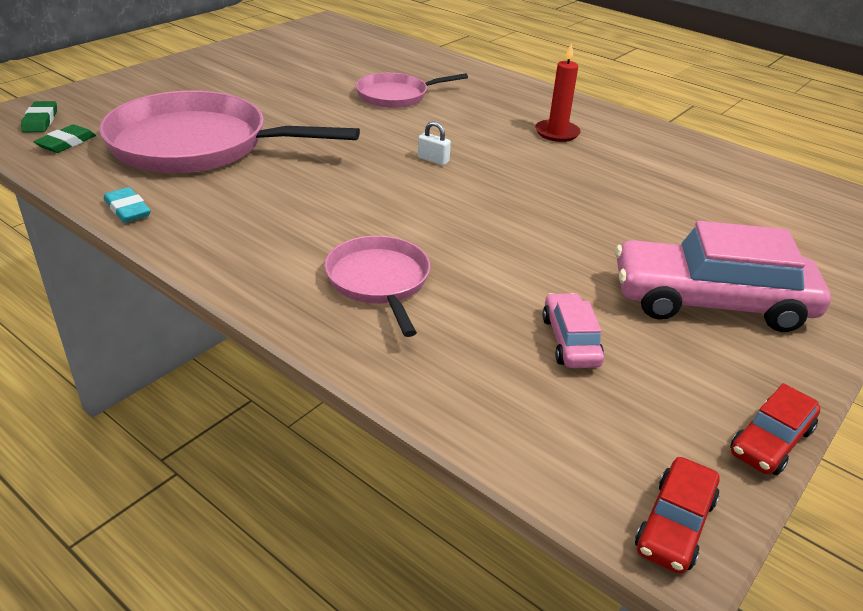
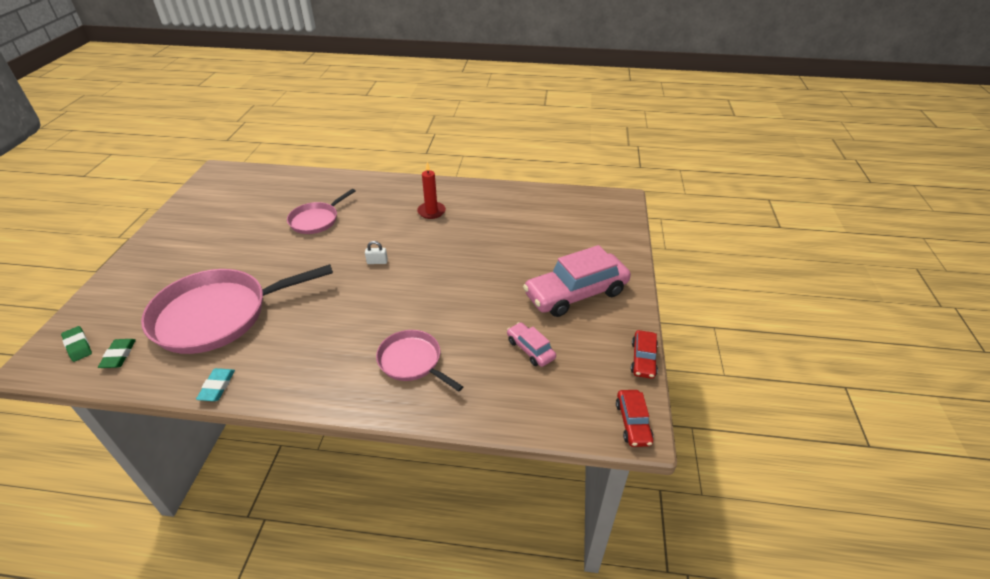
camera: 30 degrees left, 5 degrees up
(127, 209) = (217, 387): turquoise eraser -> turquoise eraser turned 75 degrees clockwise

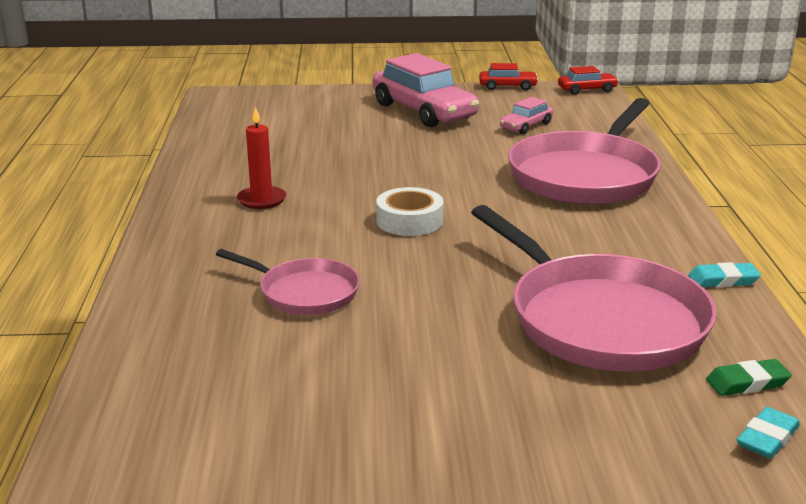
camera: 100 degrees left, 15 degrees down
(78, 346) = (767, 438): green eraser -> turquoise eraser
(377, 262) = (409, 221): white padlock -> white tape
(412, 361) = (585, 175): pink pan -> pink pan, size x1.89

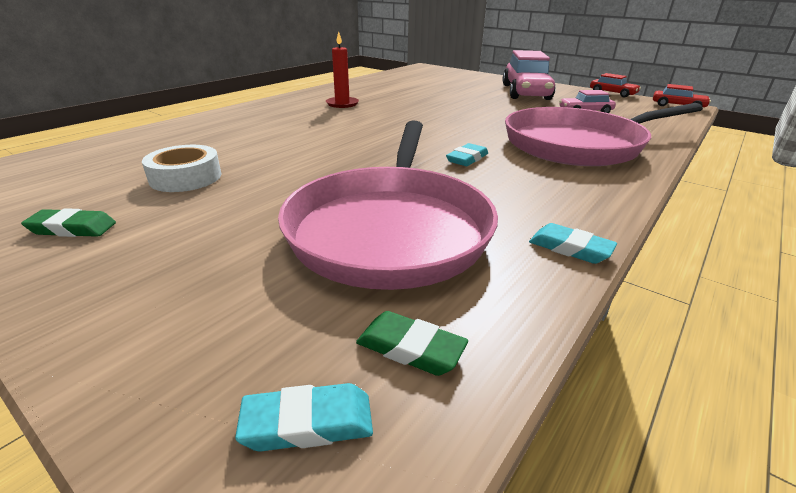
camera: 40 degrees right, 5 degrees up
(305, 292) = (258, 144): pink pan -> none
(369, 446) = (72, 228): none -> green eraser
(409, 221) = (396, 132): white tape -> white tape (186, 177)
(530, 228) = (467, 159): none -> turquoise eraser

